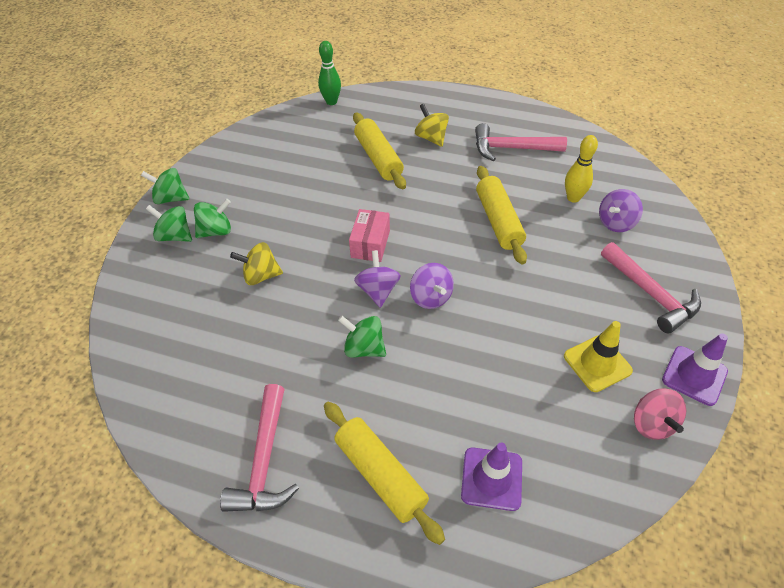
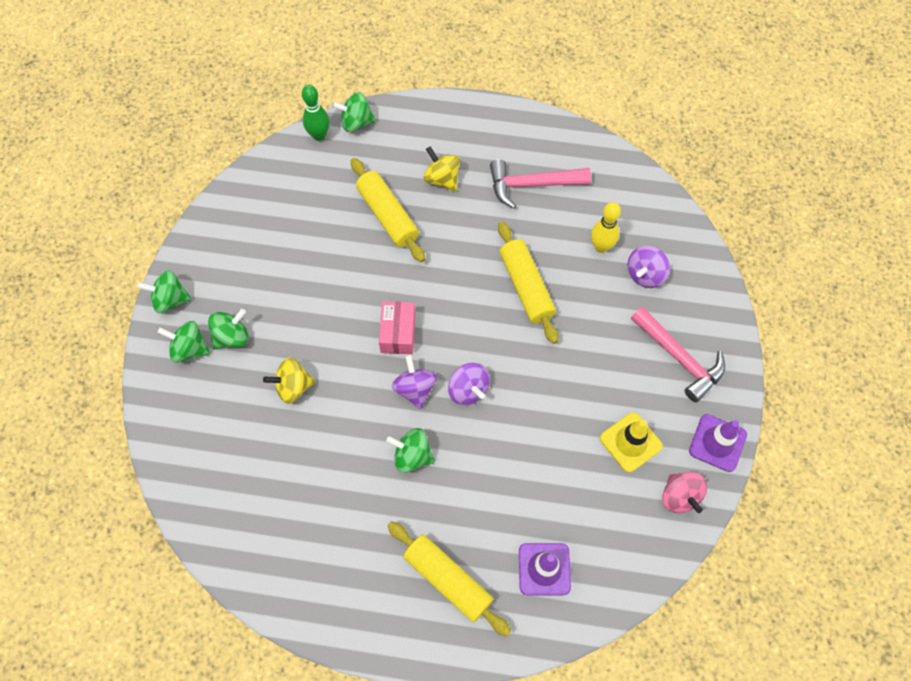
camera: 10 degrees left, 15 degrees up
(264, 460) = (343, 582): pink hammer -> none
(364, 96) = (356, 122): none -> green spinning top

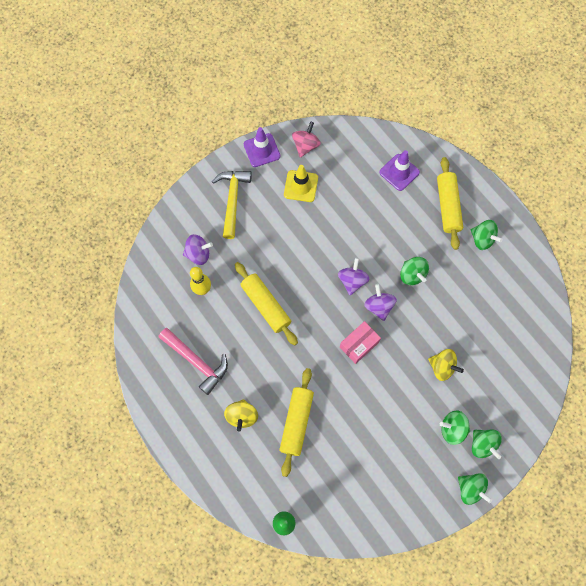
camera: 135 degrees left, 5 degrees up
(356, 122) = (252, 510): green spinning top -> green spinning top (482, 239)
(415, 389) = (379, 306): purple spinning top -> purple spinning top turned 135 degrees clockwise
(526, 287) = (265, 306): yellow rolling pin -> yellow rolling pin turned 60 degrees counterclockwise
(679, 358) = (232, 200): pink hammer -> yellow hammer

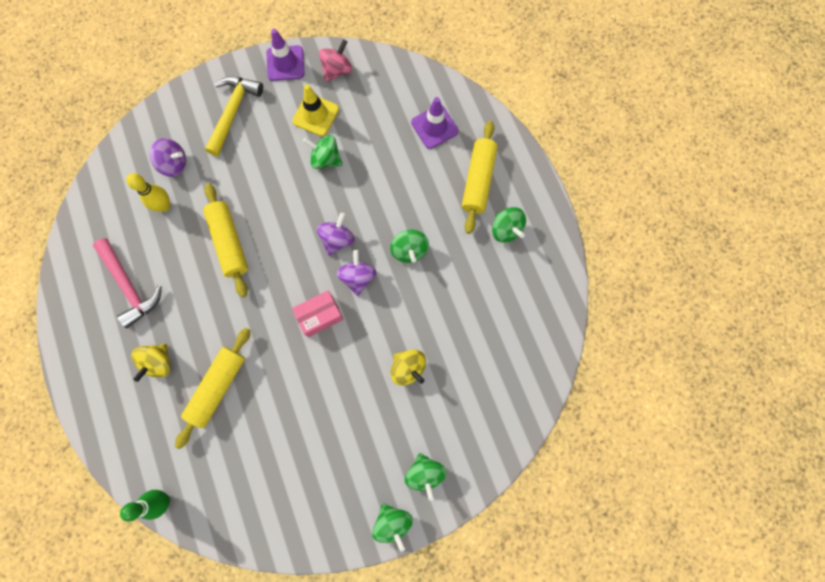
camera: 15 degrees right, 5 degrees up
(452, 429) = (395, 445): green spinning top -> green spinning top (325, 159)

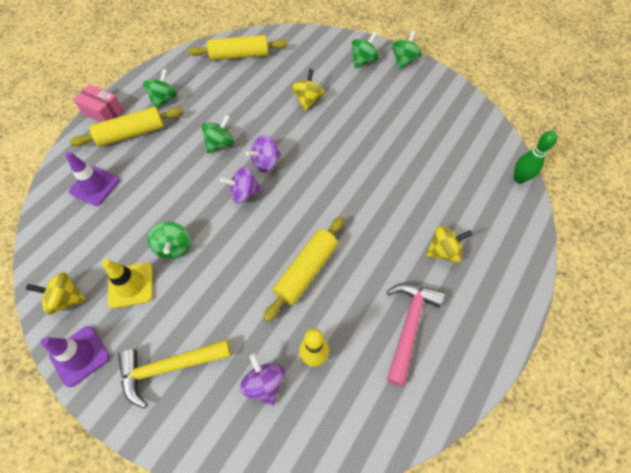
camera: 125 degrees left, 15 degrees down
(217, 387) = (421, 198): yellow rolling pin -> yellow rolling pin (239, 56)
(320, 316) = (314, 168): pink box -> pink box (103, 112)
(337, 70) = (66, 299): pink spinning top -> yellow spinning top

